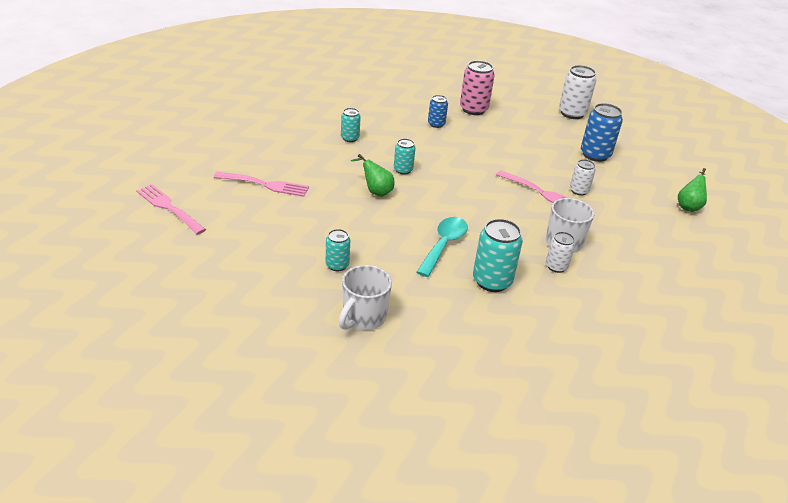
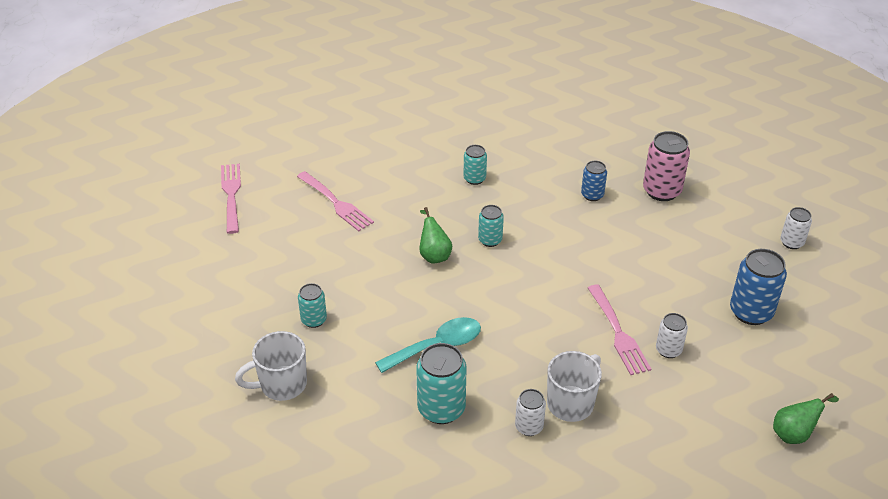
camera: 40 degrees right, 5 degrees up
(572, 113) = (791, 242): white can -> white can, size x0.59

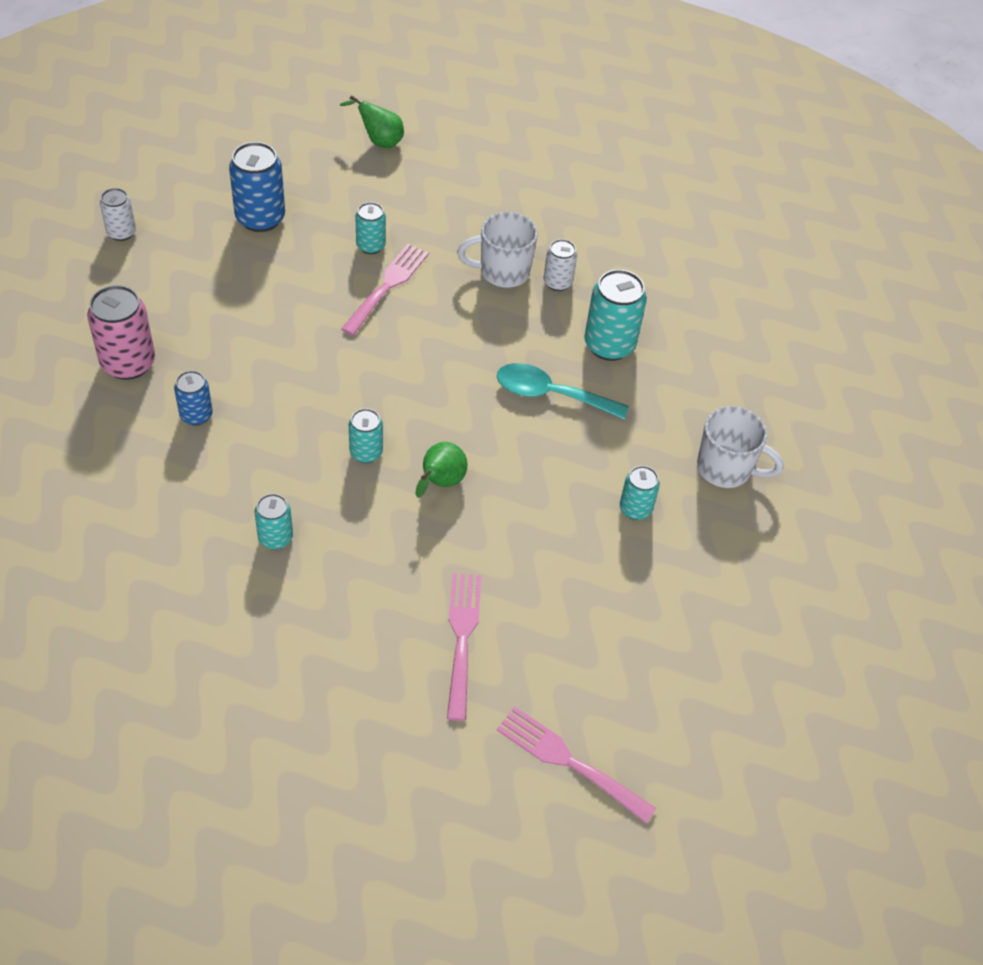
camera: 140 degrees left, 10 degrees up
(231, 195) = (570, 762): pink fork -> pink fork turned 90 degrees clockwise
(668, 350) = (370, 246): white can -> turquoise can

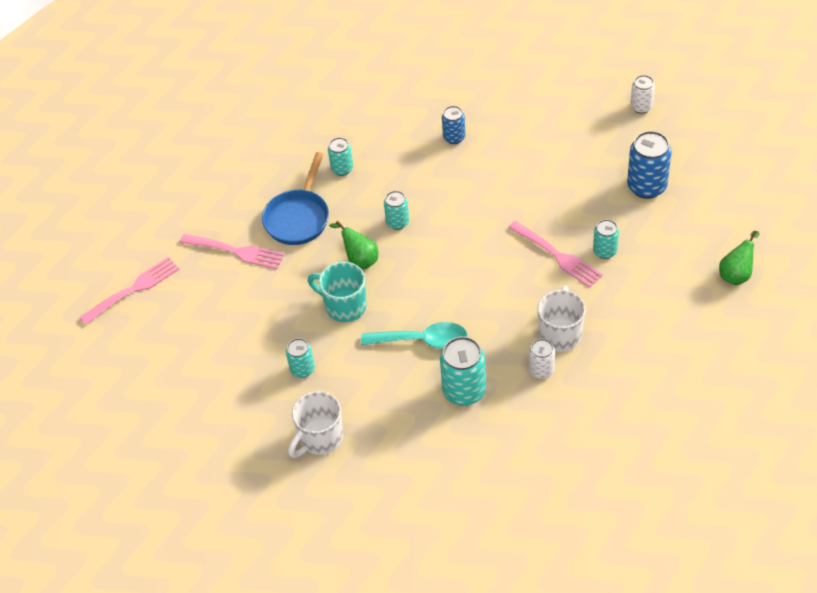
camera: 115 degrees right, 0 degrees up
(128, 363) = (509, 106): pink can -> none
(380, 572) = (298, 217): none -> blue pan
(523, 484) = (344, 306): none -> turquoise mug
(551, 395) = (422, 340): turquoise spoon -> turquoise spoon turned 60 degrees clockwise

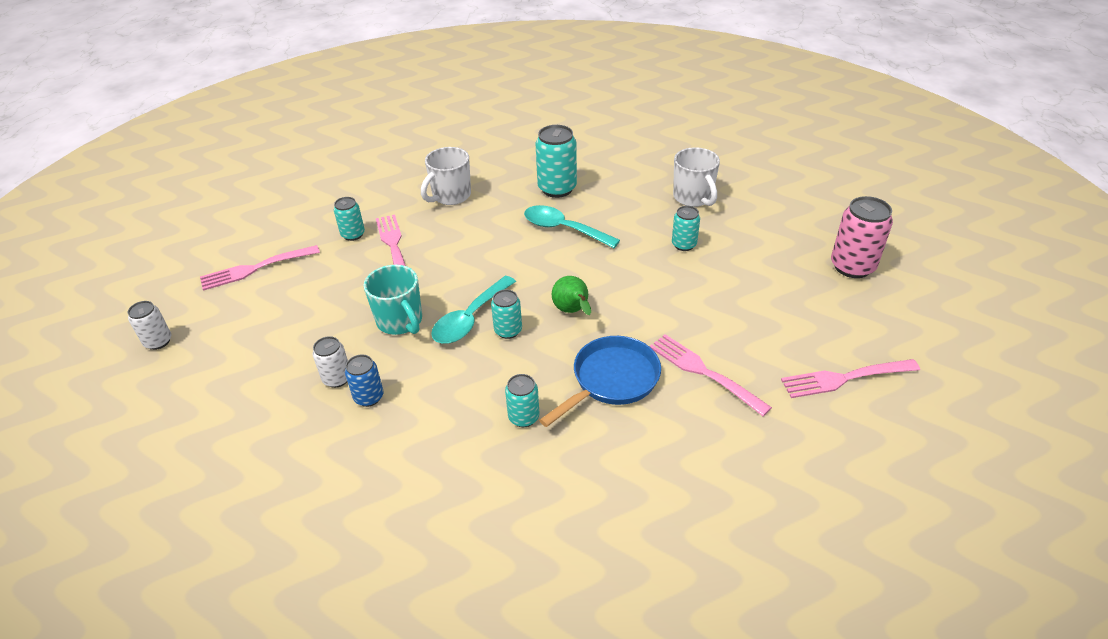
camera: 155 degrees left, 10 degrees down
(144, 408) = (852, 266): none -> pink can
(320, 438) = (693, 198): white mug -> white mug turned 90 degrees clockwise
(344, 306) = (615, 277): turquoise mug -> turquoise mug (400, 321)
(434, 219) = (470, 318): none -> turquoise spoon
(541, 370) = (488, 181): white can -> white can (337, 378)
(646, 186) = (256, 268): blue can -> pink fork
(736, 274) = (282, 186): green pear -> none

